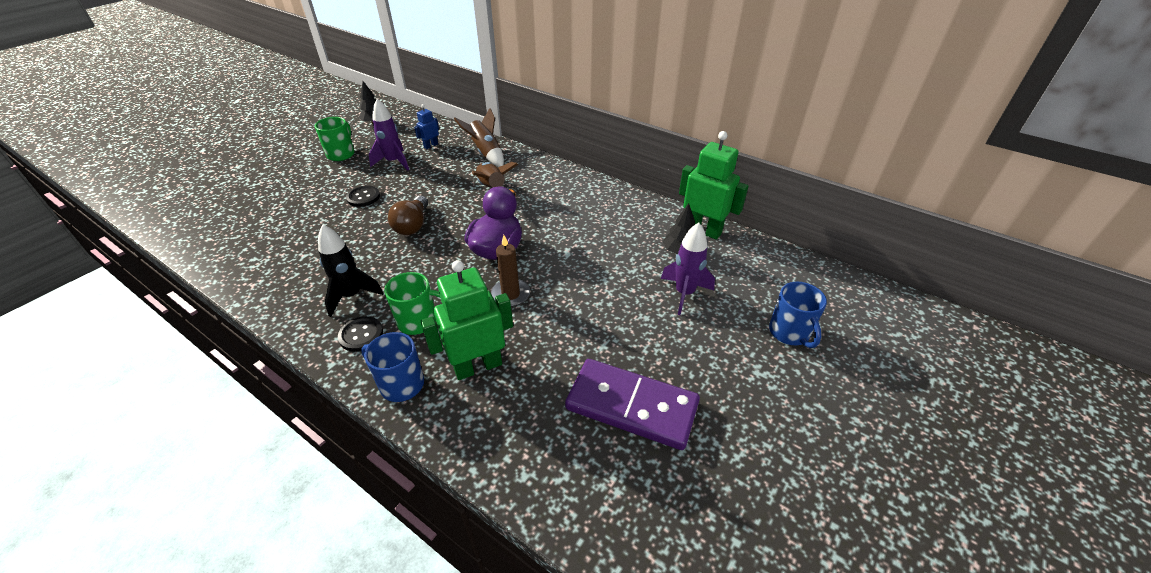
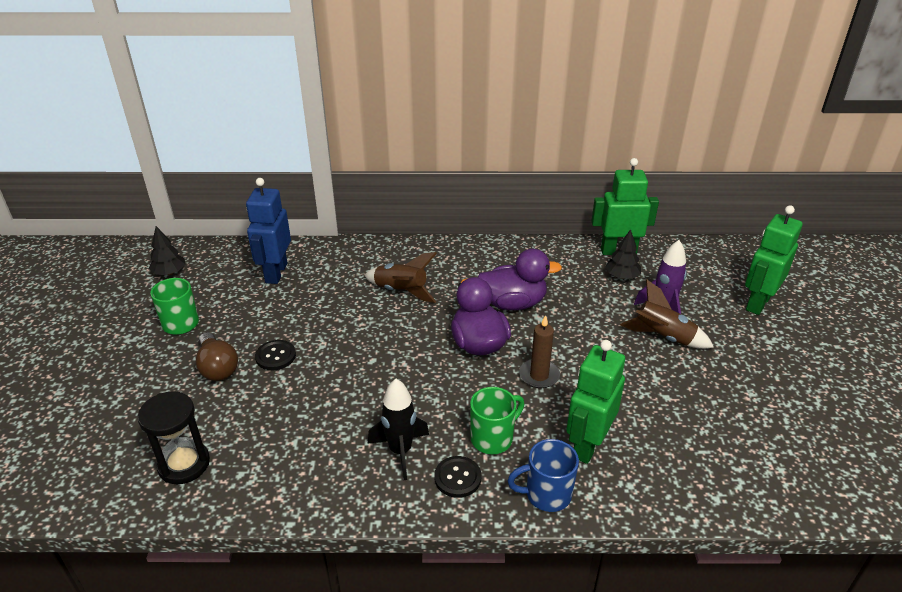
camera: 35 degrees left, 5 degrees down
(236, 237) = (184, 464): none -> black hourglass
(393, 162) = (257, 306): purple rocket -> none
(412, 225) = (368, 359): brown light bulb -> brown light bulb (217, 367)
(431, 146) = (276, 273): blue robot -> blue robot, size x2.01
(486, 153) = (346, 258): brown rocket -> brown rocket (663, 337)
(561, 233) = (513, 303): none -> purple duck
(631, 406) = (724, 409): purple domino -> none
(789, 333) = (757, 303): blue mug -> green robot

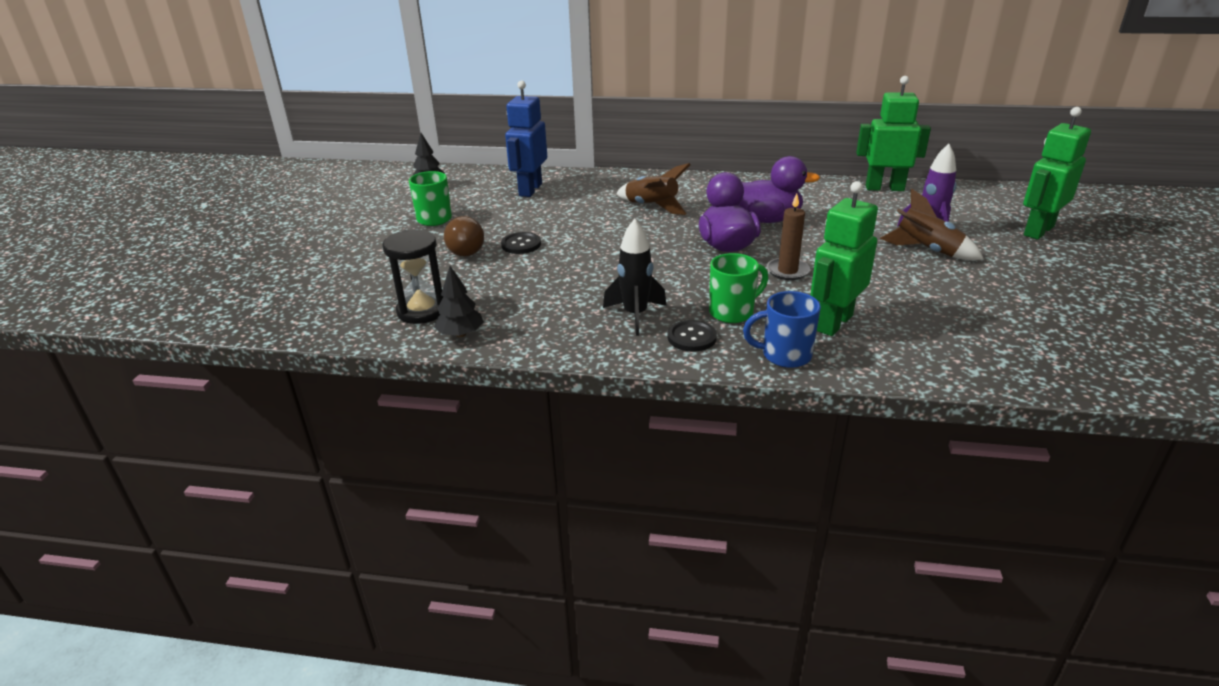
camera: 10 degrees right, 5 degrees down
(622, 276) = (886, 206): black tree -> black tree (460, 334)

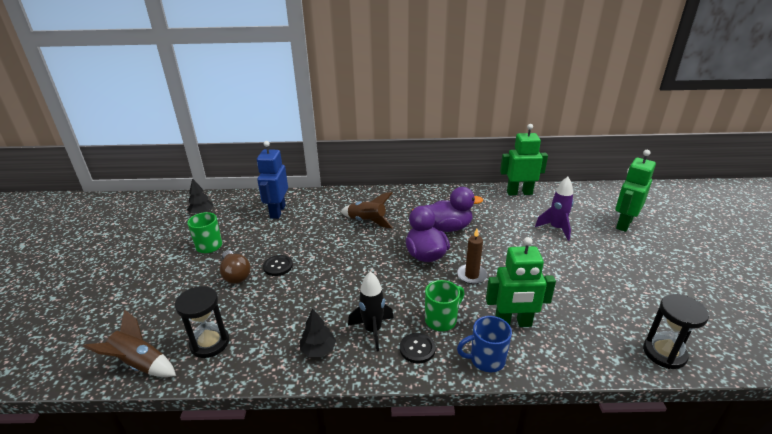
camera: 10 degrees left, 0 degrees up
(460, 334) = (243, 365): black tree -> black tree (318, 350)
(834, 323) = (513, 323): green robot -> green robot turned 120 degrees counterclockwise
(926, 251) = (559, 248): brown rocket -> brown rocket (140, 364)
(1050, 370) = (664, 353): none -> black hourglass

